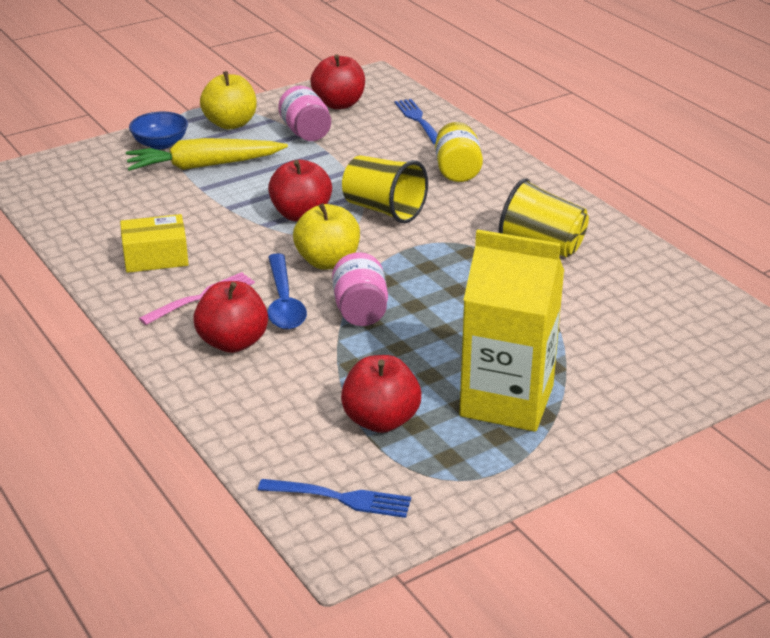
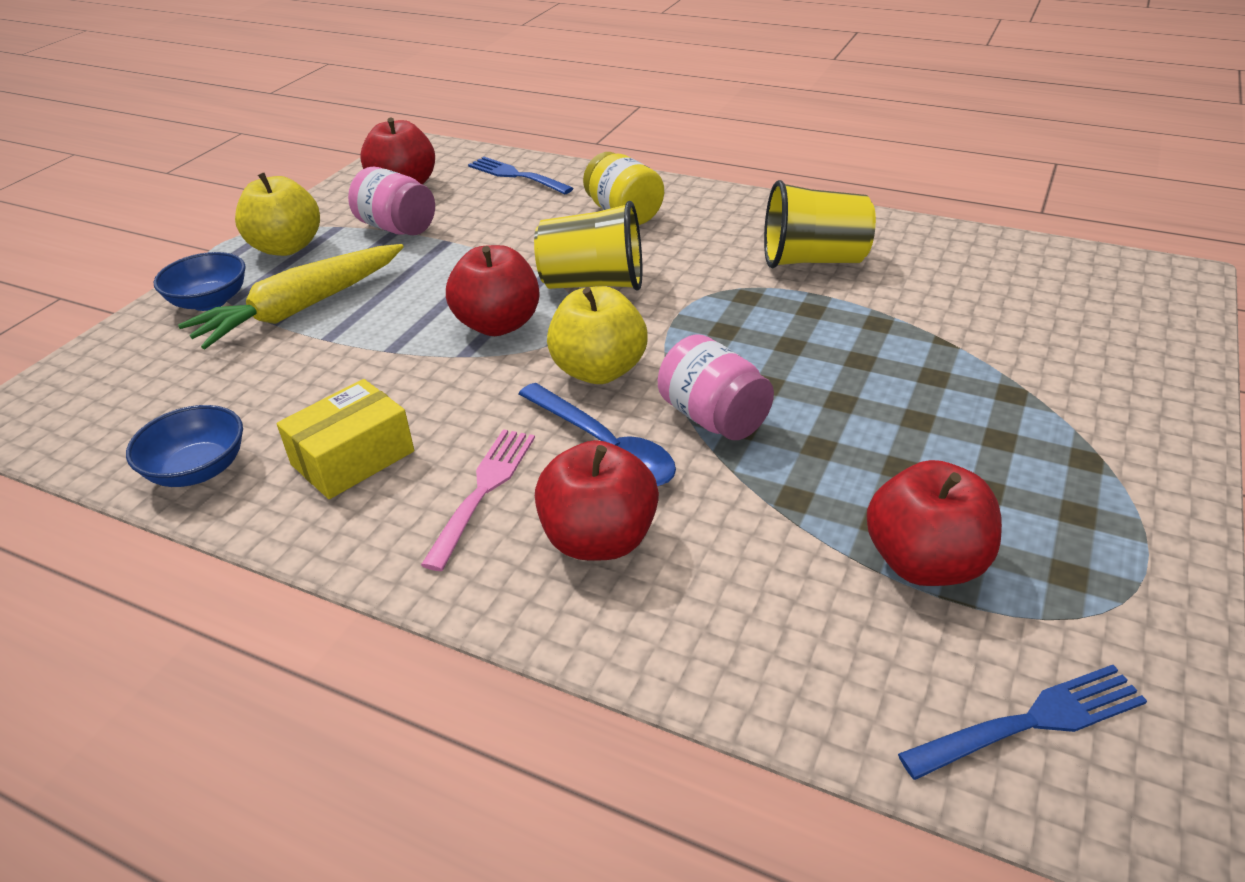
camera: 30 degrees left, 5 degrees up
(80, 234) = (198, 469): none -> blue bowl
(506, 401) = (1024, 460): yellow carton -> none

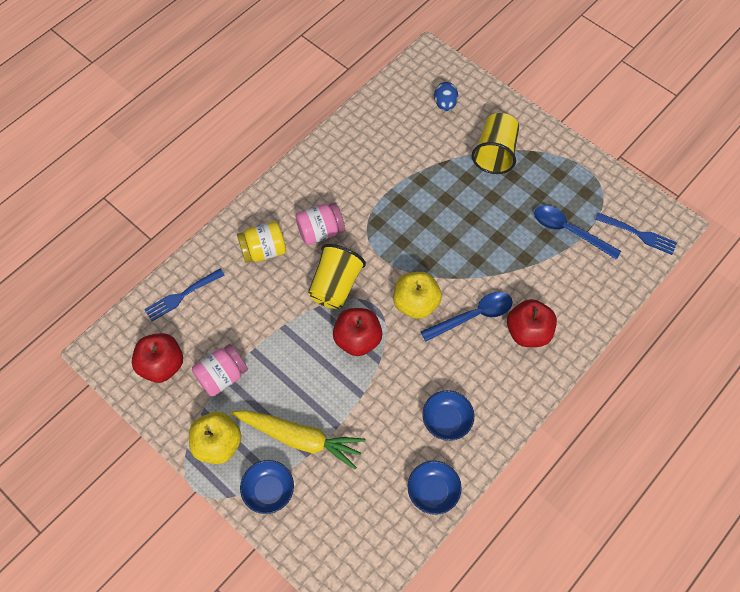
camera: 75 degrees left, 25 degrees up
(301, 309) = (299, 438): yellow carrot -> yellow carrot turned 45 degrees counterclockwise
(353, 458) = (446, 420): yellow box -> blue bowl
(483, 491) = (486, 369): pink fork -> none
(713, 418) = (467, 268): pink jar -> pink jar (320, 231)
(813, 260) = (355, 182): yellow cup -> yellow cup (495, 153)
(925, 563) = (569, 231): red apple -> blue spoon
(1031, 722) = (638, 234): blue fork -> blue fork turned 120 degrees clockwise
(1085, 316) = (445, 104): none -> blue egg

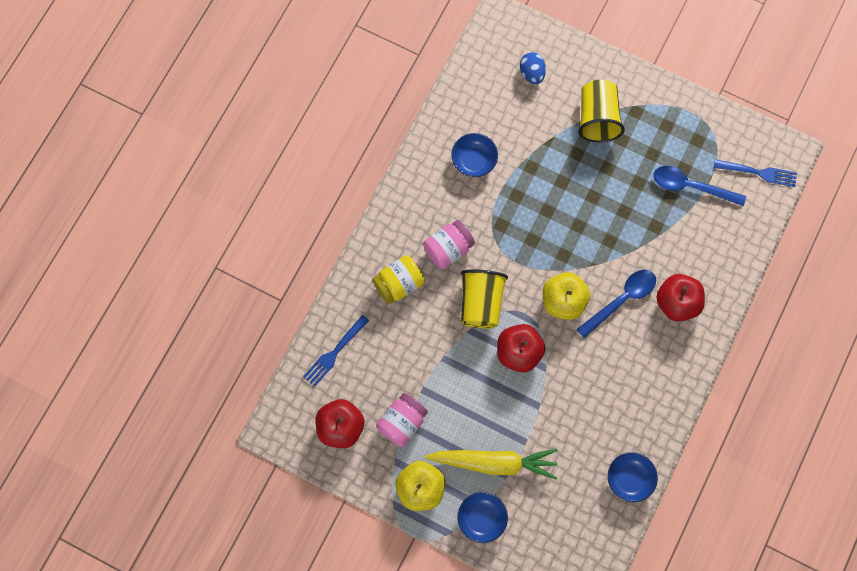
camera: 15 degrees left, 10 degrees up
(446, 420) = (624, 409): blue bowl -> blue bowl (474, 160)

